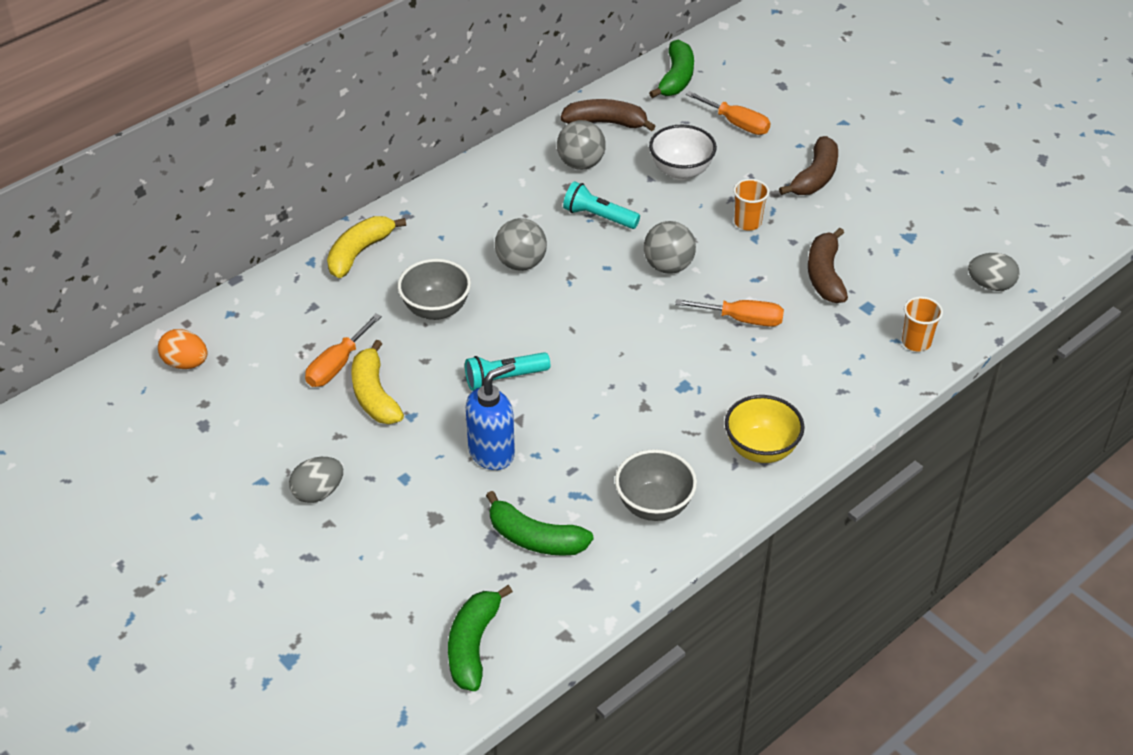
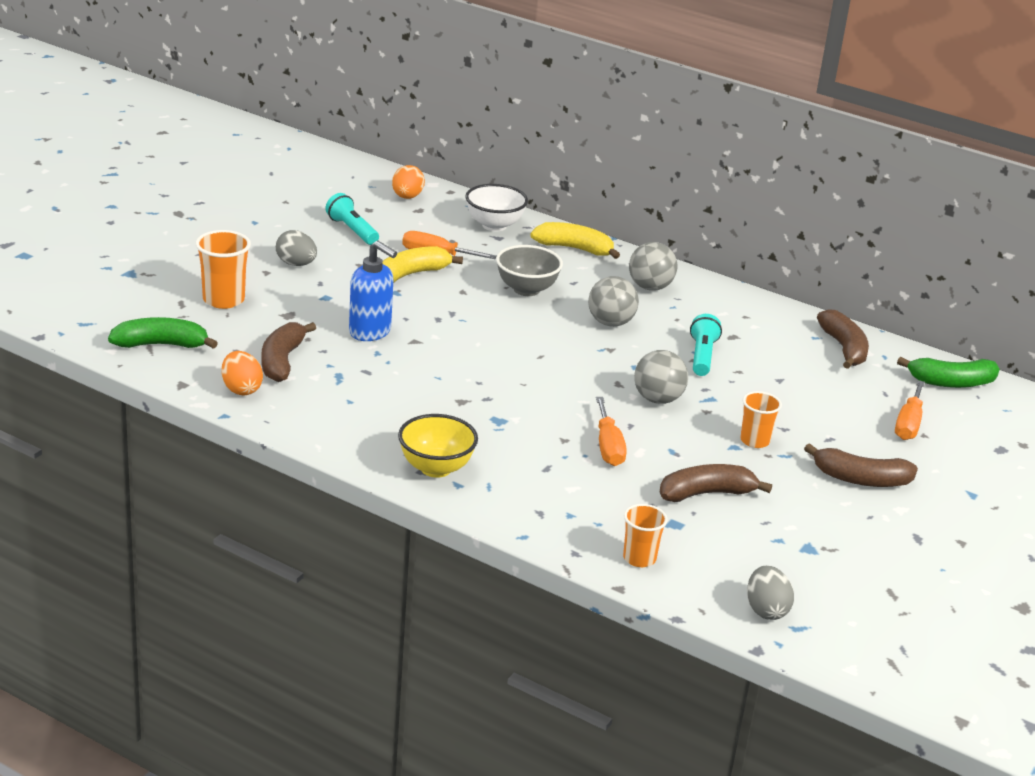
camera: 70 degrees right, 15 degrees down
(384, 573) = (223, 300): none -> orange cup
(504, 378) = (460, 329): turquoise flashlight -> turquoise flashlight (352, 230)
(535, 538) = (282, 361): green banana -> brown banana
(581, 164) = (771, 340): grey ball -> grey ball (650, 287)
(586, 583) = (241, 389): none -> orange egg
(654, 506) = (341, 415): grey bowl -> none
(681, 171) = (804, 396): white bowl -> white bowl (494, 225)

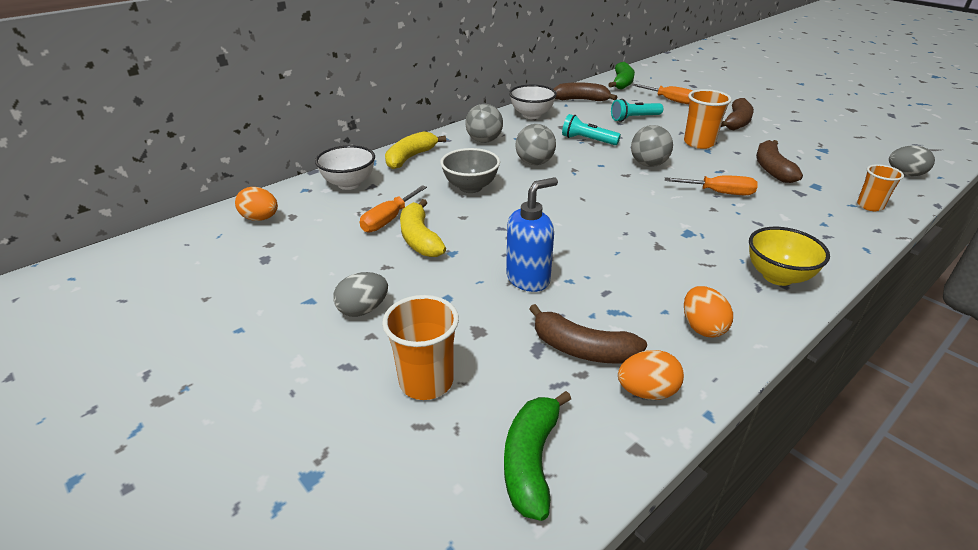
camera: 70 degrees left, 5 degrees up
(333, 418) = (702, 327): none -> orange egg
(352, 230) = (308, 261): turquoise flashlight -> turquoise flashlight (634, 118)
(755, 313) = (531, 115): none -> white bowl
(755, 441) = (699, 143): orange cup -> orange cup, size x1.51

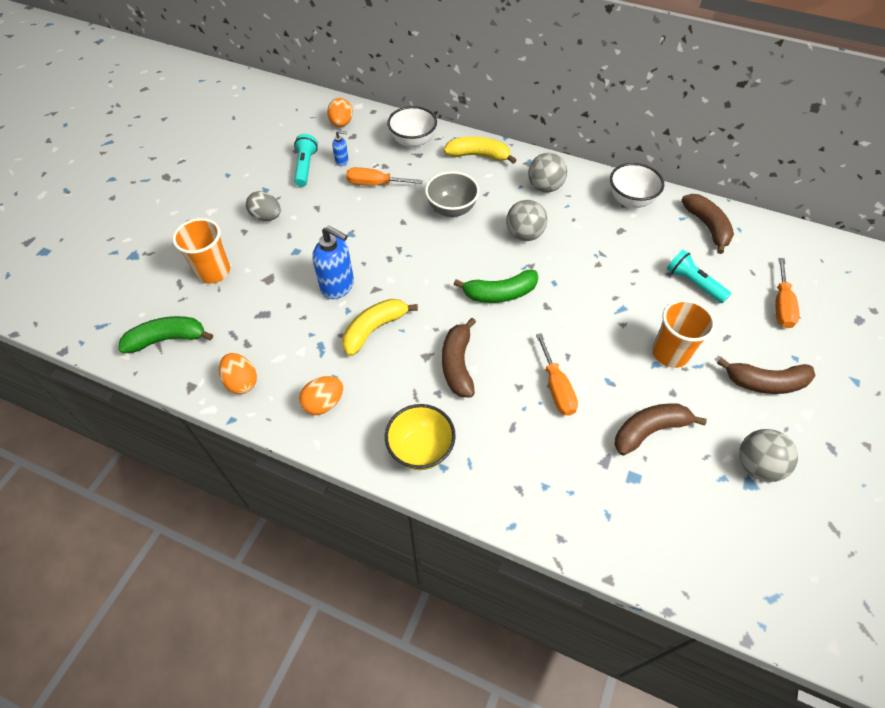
camera: 65 degrees right, 20 degrees up
(326, 232) = (342, 161): none -> blue soap dispenser
(420, 238) = (359, 210): yellow banana -> yellow banana (374, 329)
(583, 349) = (271, 338): brown banana -> brown banana (458, 364)
(587, 140) = (603, 259): turquoise flashlight -> turquoise flashlight (305, 167)
(622, 83) = (797, 248): green banana -> green banana (500, 293)
(648, 164) = (581, 319): grey ball -> grey ball (757, 465)
(870, 206) = (616, 533): orange cup -> none
(905, 174) = (739, 580): grey egg -> none

